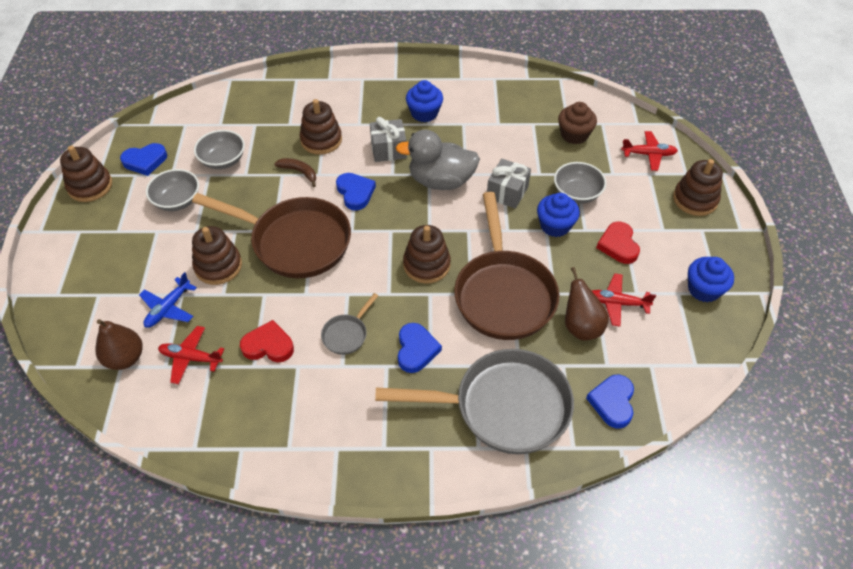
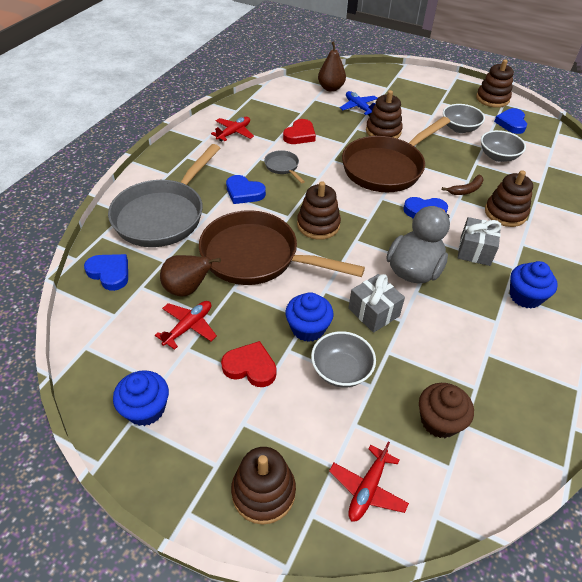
camera: 115 degrees right, 5 degrees down
(191, 358) = (313, 107): red plane -> red plane (234, 133)

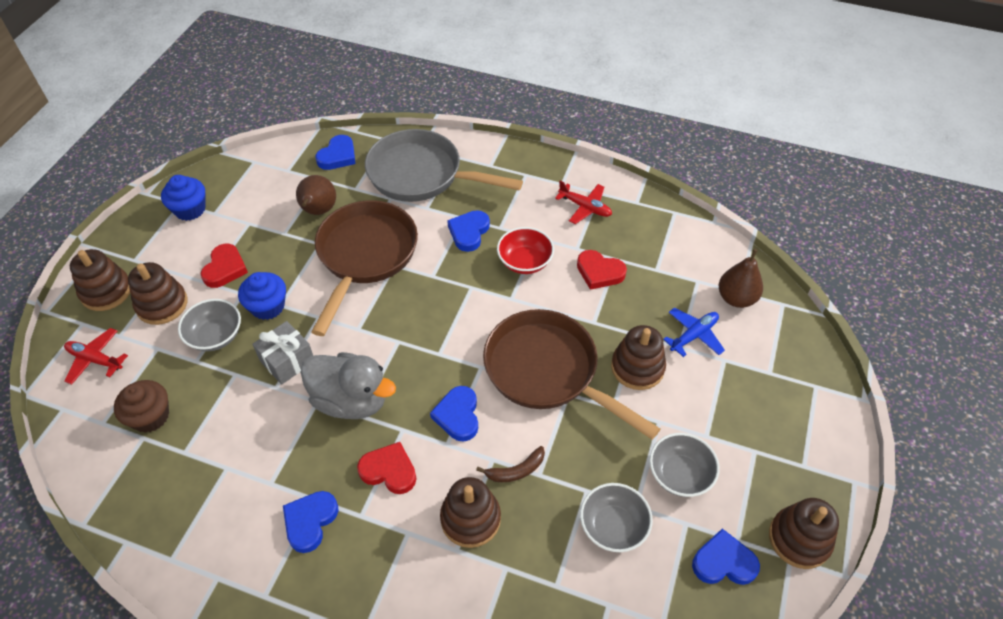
camera: 85 degrees right, 5 degrees up
(188, 327) = (273, 220): red plane -> none
(283, 167) = (525, 262): grey pan -> red bowl
(318, 225) = (421, 304): brown stacking toy -> brown stacking toy (162, 304)
(466, 190) = (516, 470): brown banana -> brown banana turned 75 degrees counterclockwise
(475, 251) = (389, 470): grey gift -> red heart
(525, 296) = (310, 521): blue cupcake -> blue heart

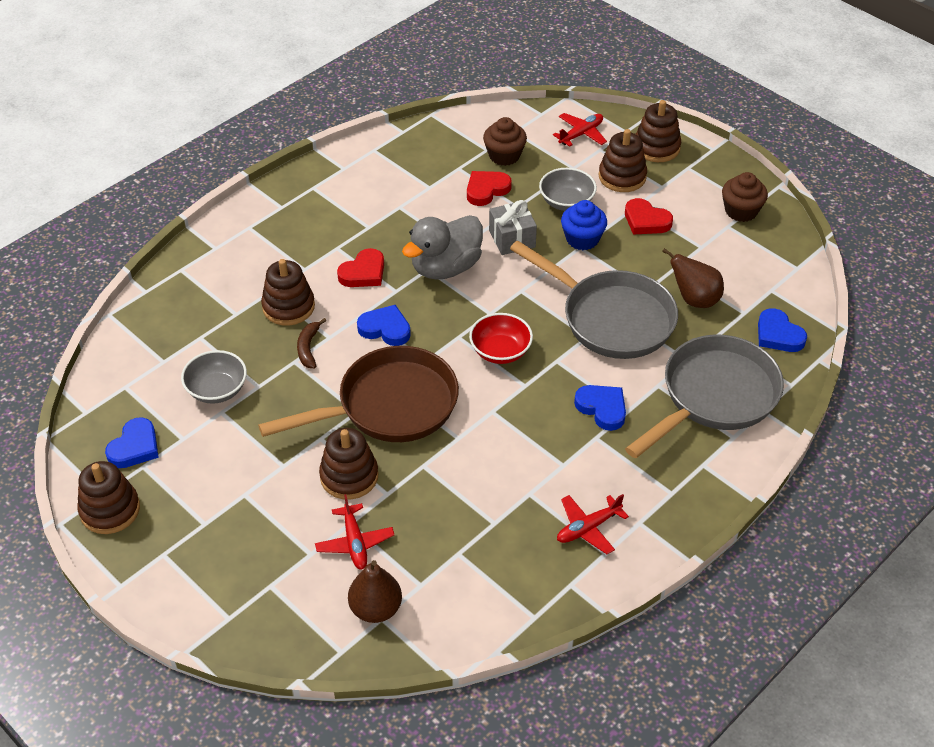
camera: 115 degrees right, 5 degrees down
(190, 209) = (741, 211): blue cupcake -> brown cupcake
(310, 521) = (352, 220): blue heart -> none
(365, 256) = (611, 318): brown pan -> grey pan
(525, 262) = (535, 440): red bowl -> red bowl (500, 351)
(599, 272) = (484, 499): red heart -> red heart (486, 190)
(679, 474) = (225, 455): grey bowl -> none
(693, 335) = (355, 542): blue plane -> red plane

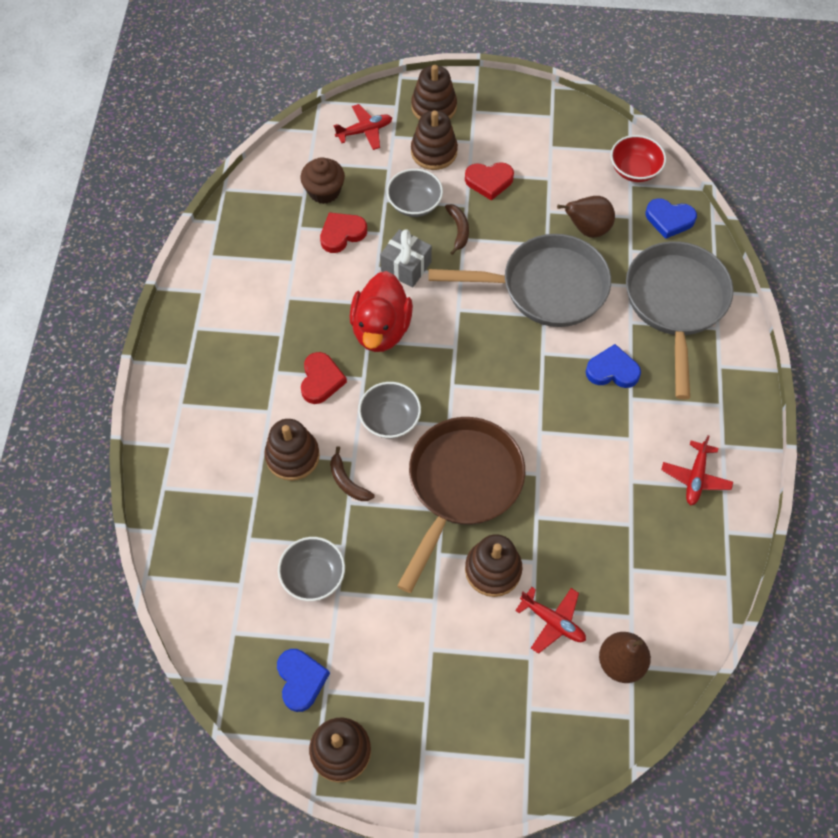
camera: 40 degrees left, 15 degrees up
(385, 329) = (390, 419): blue heart -> grey bowl
(445, 267) = (381, 329): grey duck -> red duck
(486, 190) = (342, 234): red heart -> red heart turned 45 degrees clockwise
(500, 351) = (495, 375): red bowl -> red bowl (634, 170)
(581, 134) = (365, 131): red plane -> red plane turned 60 degrees clockwise
(582, 239) = (458, 230): blue cupcake -> brown banana
(741, 211) = (547, 127): brown cupcake -> none

